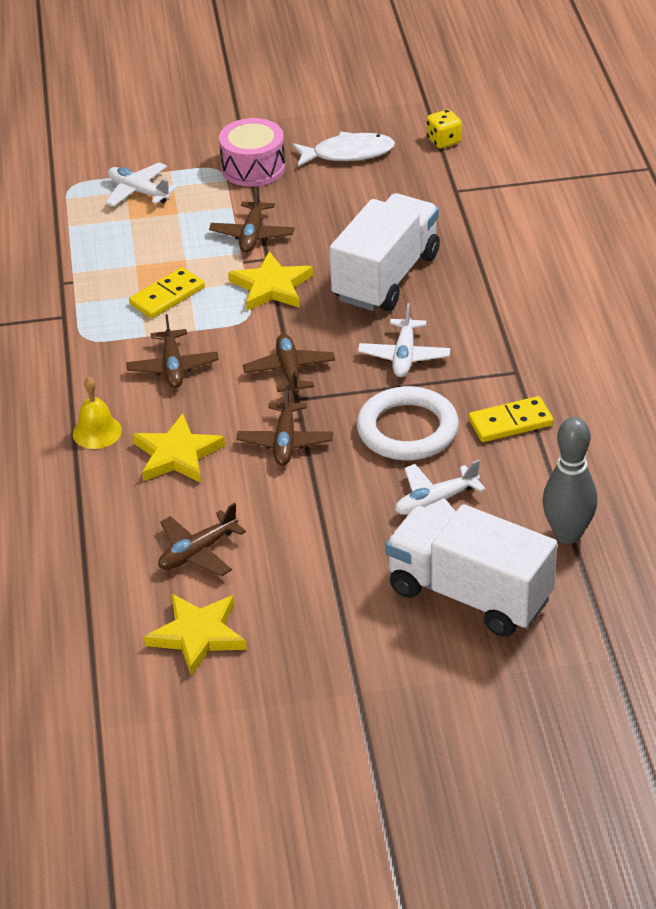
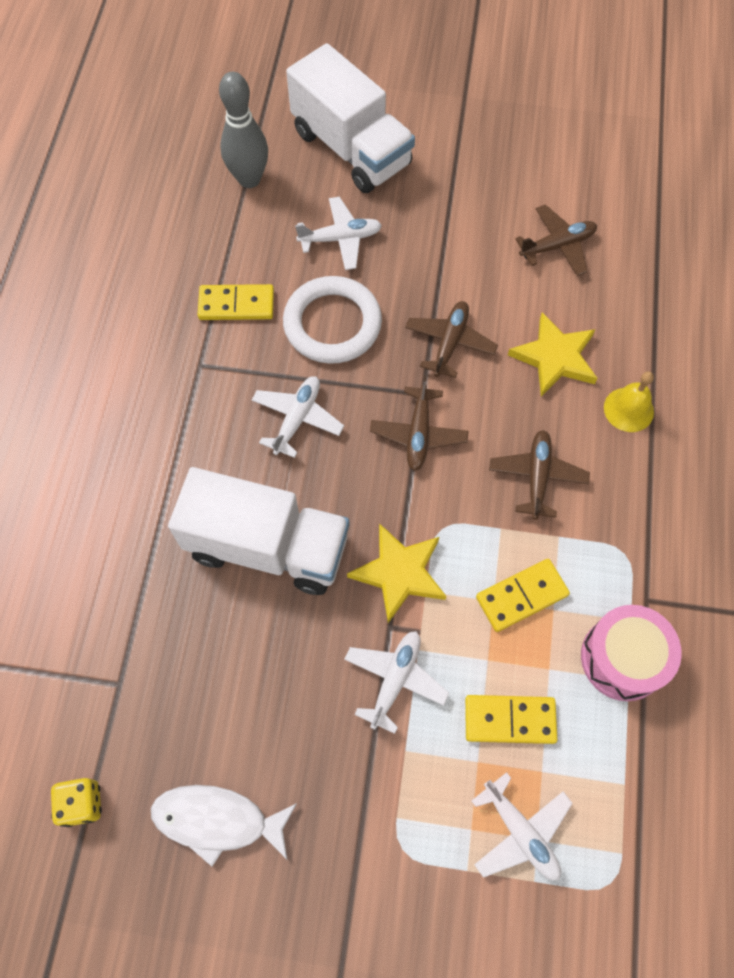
camera: 165 degrees left, 25 degrees up
(159, 235) = (509, 720): none -> yellow domino
(198, 635) = (573, 170): yellow star -> none
(252, 235) = (395, 680): brown plane -> white plane
(253, 168) = (354, 833): pink drum -> pink drum (623, 658)
(386, 277) = (267, 547): white truck -> white truck turned 120 degrees counterclockwise

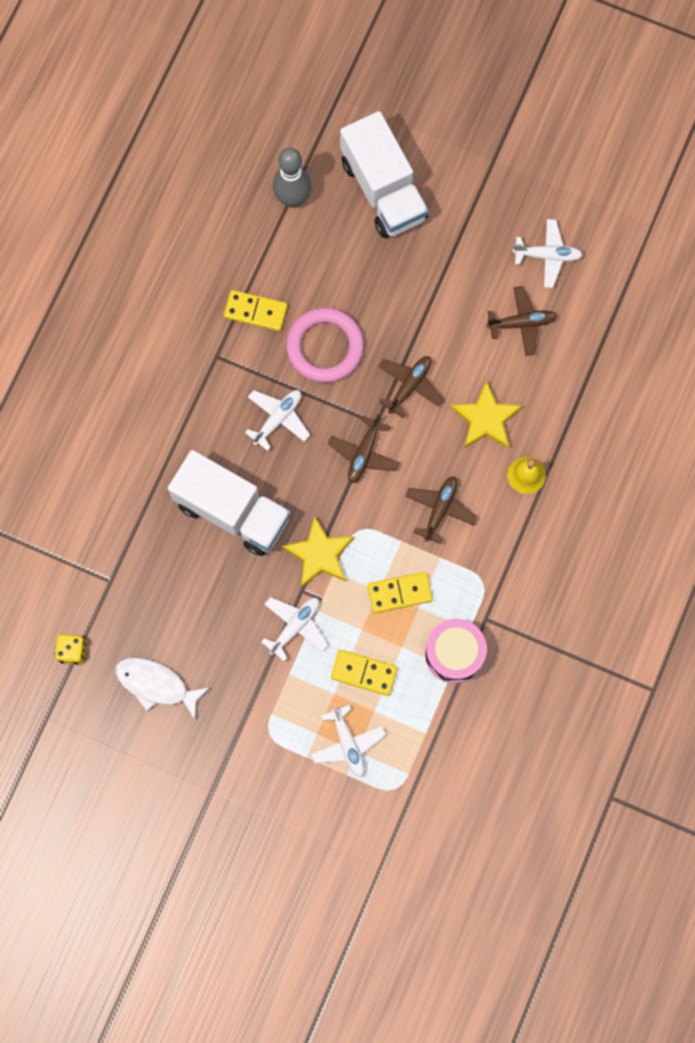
camera: 15 degrees right, 10 degrees up
(332, 324) = (325, 347): white ring -> pink ring
(340, 239) = (351, 273): white plane -> white plane (547, 256)

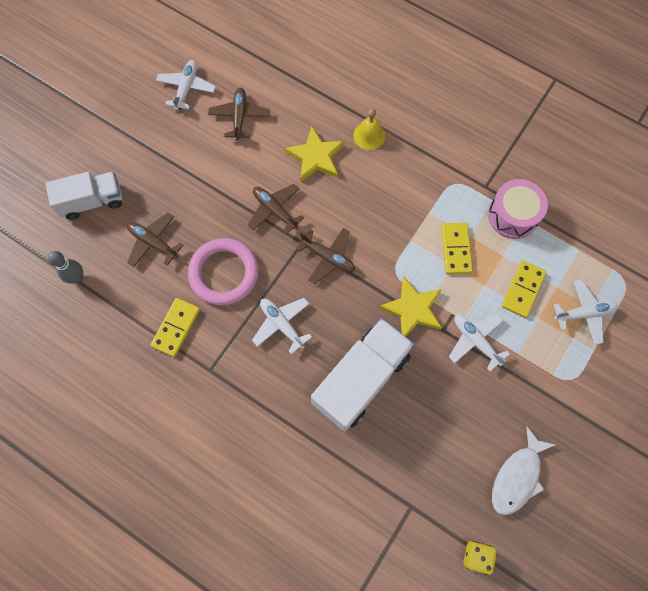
camera: 80 degrees left, 5 degrees down
(293, 199) = (77, 278): grey bowling pin -> grey bowling pin, size x0.65
(383, 190) = (92, 201): white truck -> white truck, size x0.65
(440, 509) = (388, 205): brown plane -> brown plane (153, 242)

